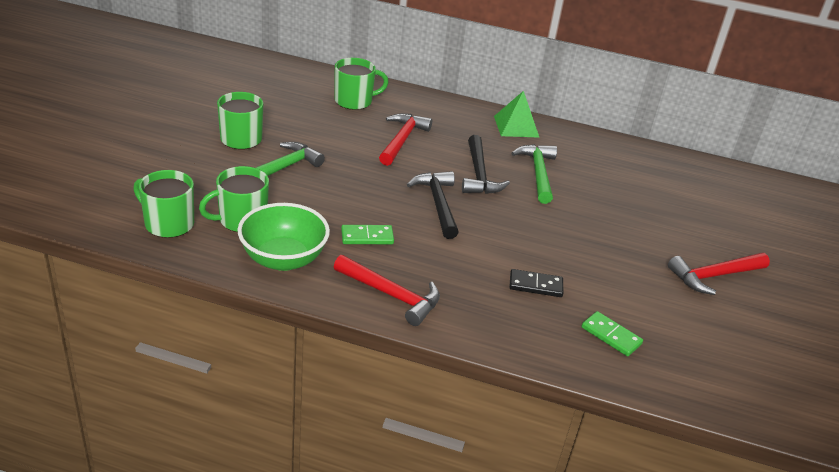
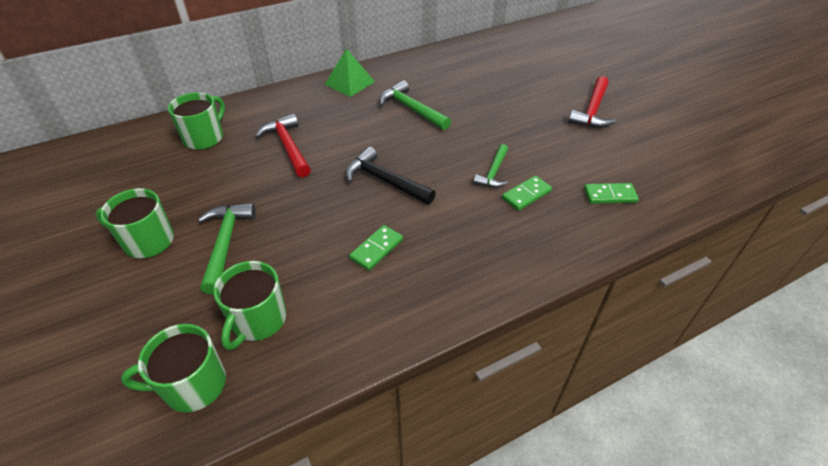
camera: 40 degrees left, 10 degrees up
(283, 259) = (344, 326): green bowl -> none
(391, 295) = (460, 284): red hammer -> none
(479, 174) = (378, 137): black hammer -> none
(533, 254) = (493, 172): none -> green hammer
(535, 285) = (526, 195): black domino -> green domino

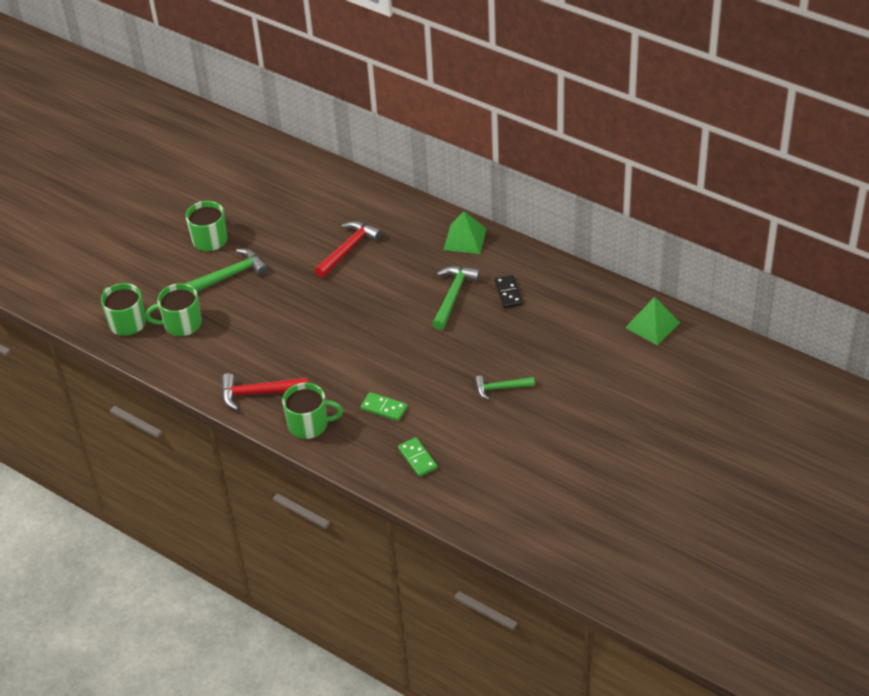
camera: 65 degrees right, 0 degrees up
(204, 138) = (326, 199): green mug -> green mug (309, 425)
(376, 249) = (272, 349): green domino -> none
(385, 181) = (345, 322): black hammer -> none
(434, 83) = (508, 293): none -> black domino
(493, 172) = (399, 380): green hammer -> green hammer (500, 388)
(523, 39) = (652, 325): none -> green pyramid
(592, 110) = (543, 417): red hammer -> red hammer (258, 393)

